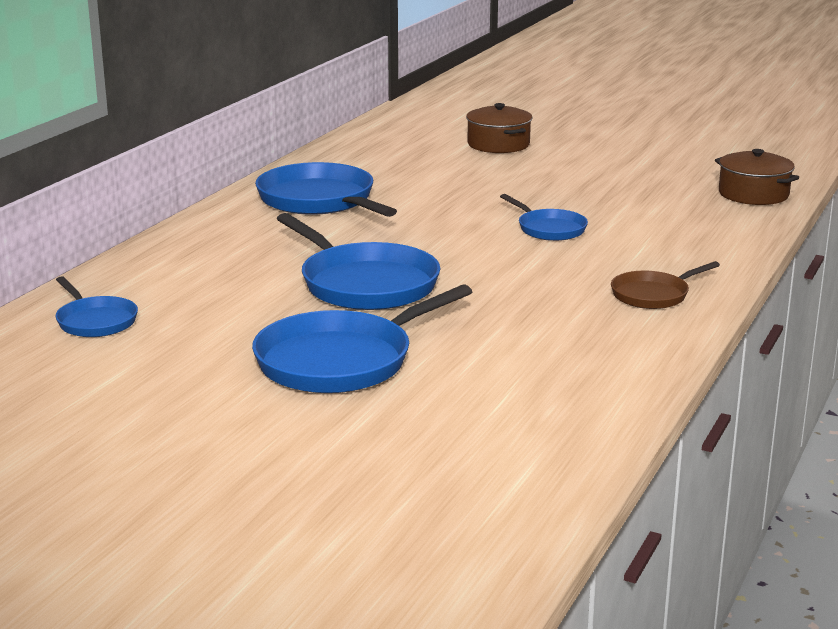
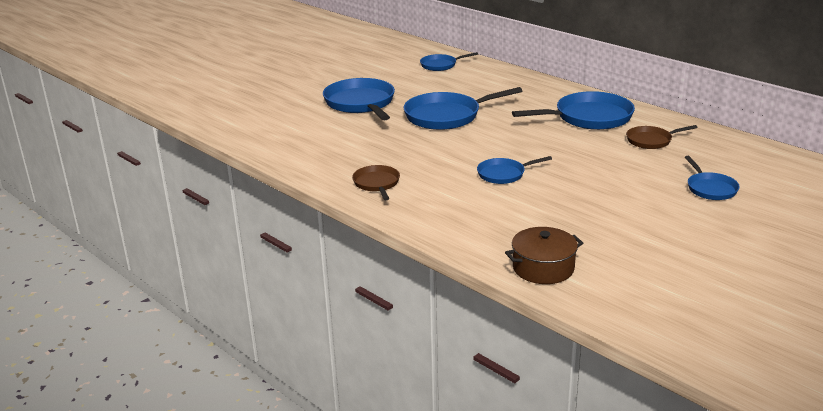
camera: 110 degrees right, 5 degrees up
(381, 169) = (651, 140): none -> brown pan
(498, 144) = (710, 188): brown pot -> blue pan

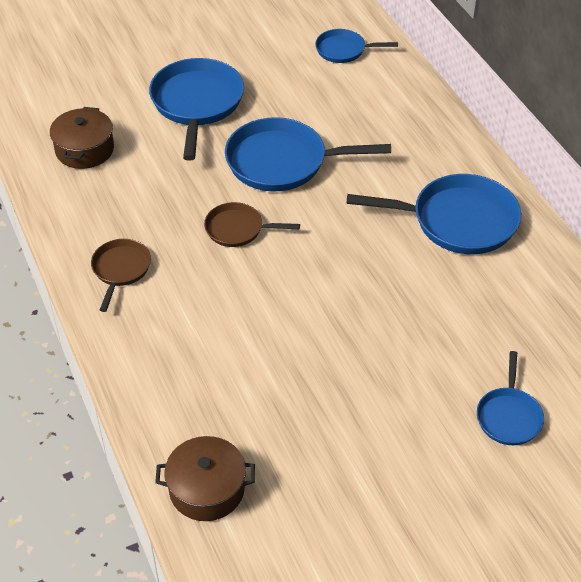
camera: 20 degrees right, 20 degrees up
(297, 137) = (85, 150): none -> brown pot
(504, 174) = (276, 301): blue pan -> none
(651, 140) = (504, 295): brown pan -> brown pan (238, 229)

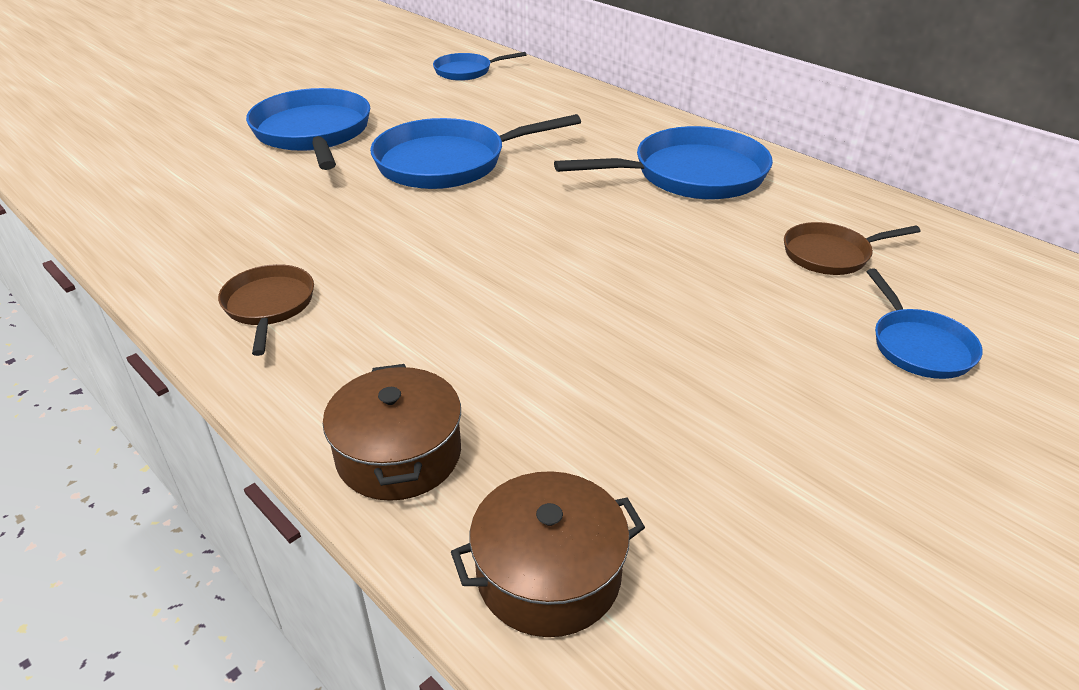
camera: 20 degrees left, 10 degrees down
(85, 150) = (173, 195): brown pot -> brown pot (399, 454)
(238, 229) = (423, 231): brown pan -> brown pan (830, 254)

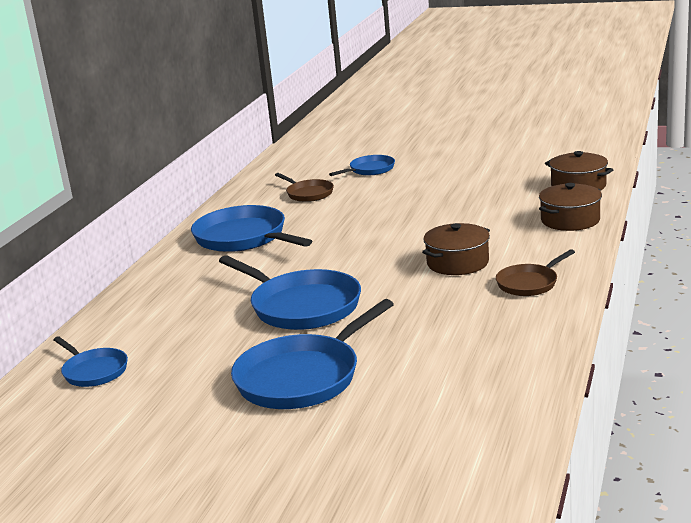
camera: 115 degrees left, 15 degrees down
(407, 281) = (457, 263): none -> brown pot

